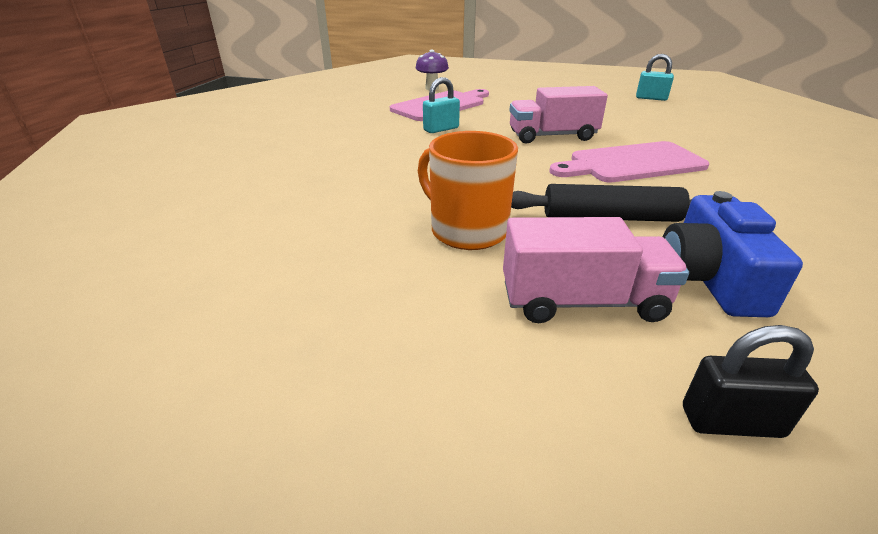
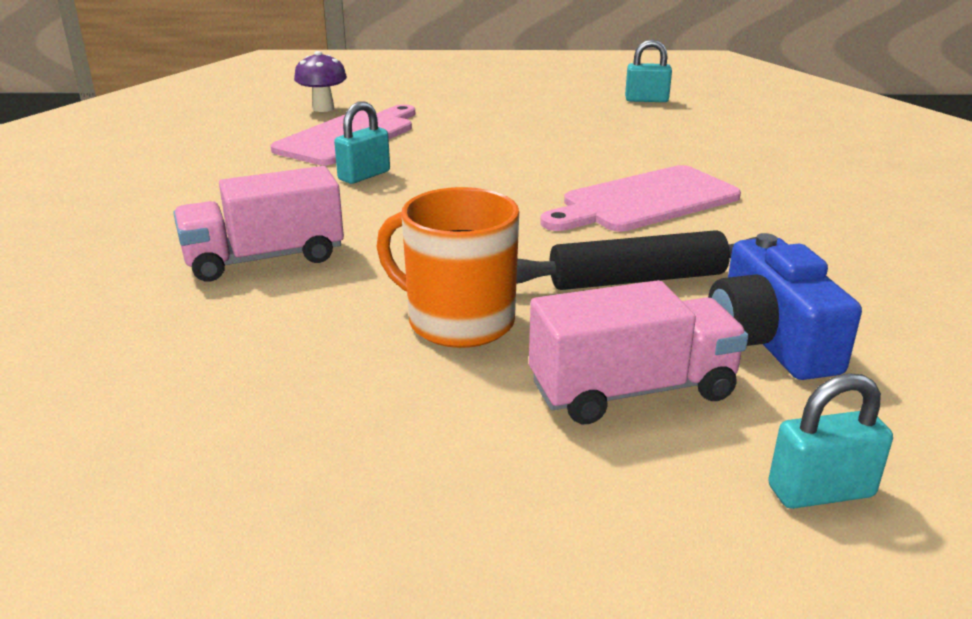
camera: 15 degrees left, 5 degrees down
(552, 136) = (528, 171): pink truck -> pink truck (264, 258)
(731, 421) = (820, 491): black padlock -> turquoise padlock

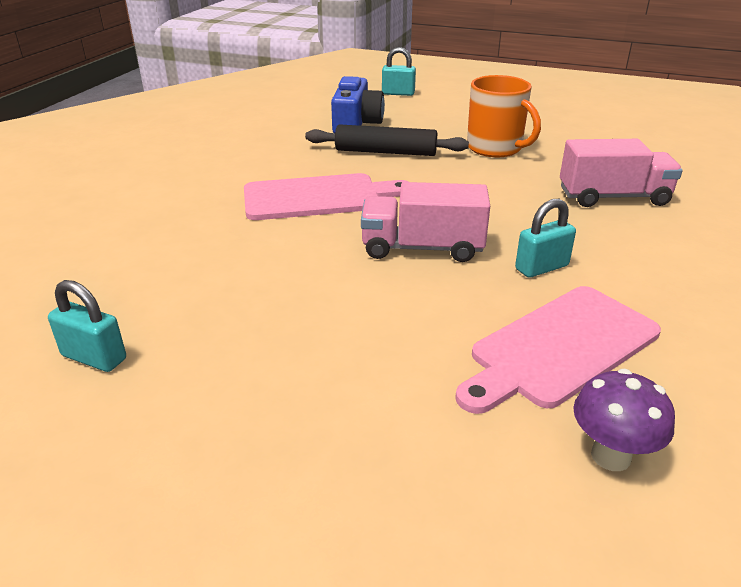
camera: 160 degrees left, 5 degrees up
(632, 390) = (433, 118): pink truck -> pink truck (422, 248)

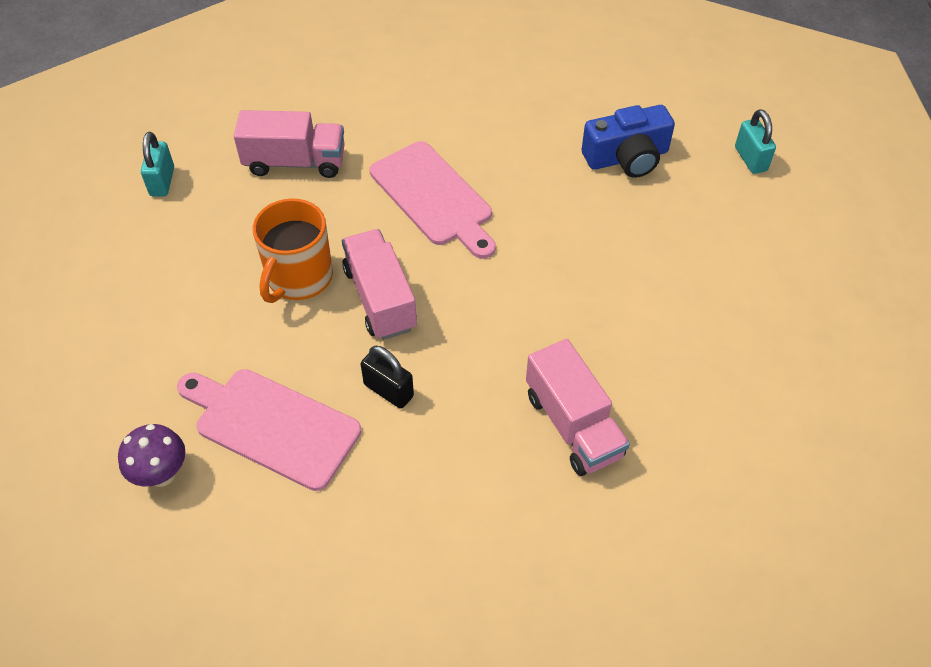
camera: 65 degrees right, 20 degrees up
(185, 256) = (295, 162): none -> pink truck
(385, 152) = (565, 208): black rolling pin -> none
(495, 148) = (640, 294): orange mug -> orange mug (299, 278)
(541, 267) = (388, 390): turquoise padlock -> black padlock

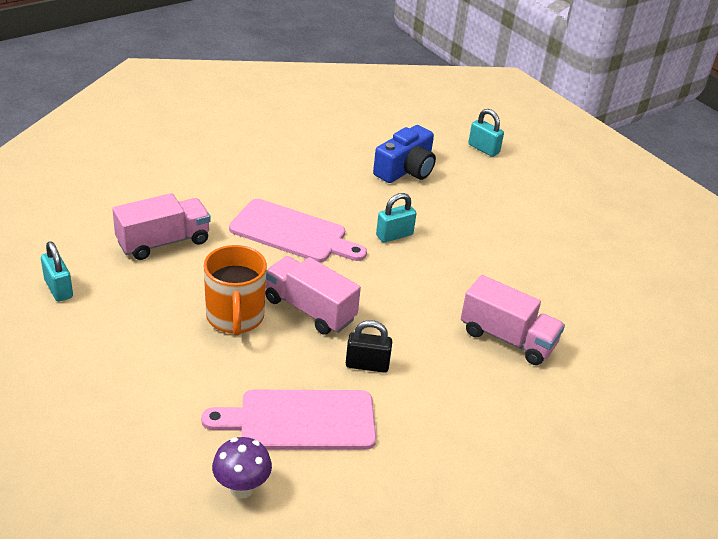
camera: 35 degrees left, 15 degrees down
(545, 240) = (394, 235): none -> turquoise padlock

